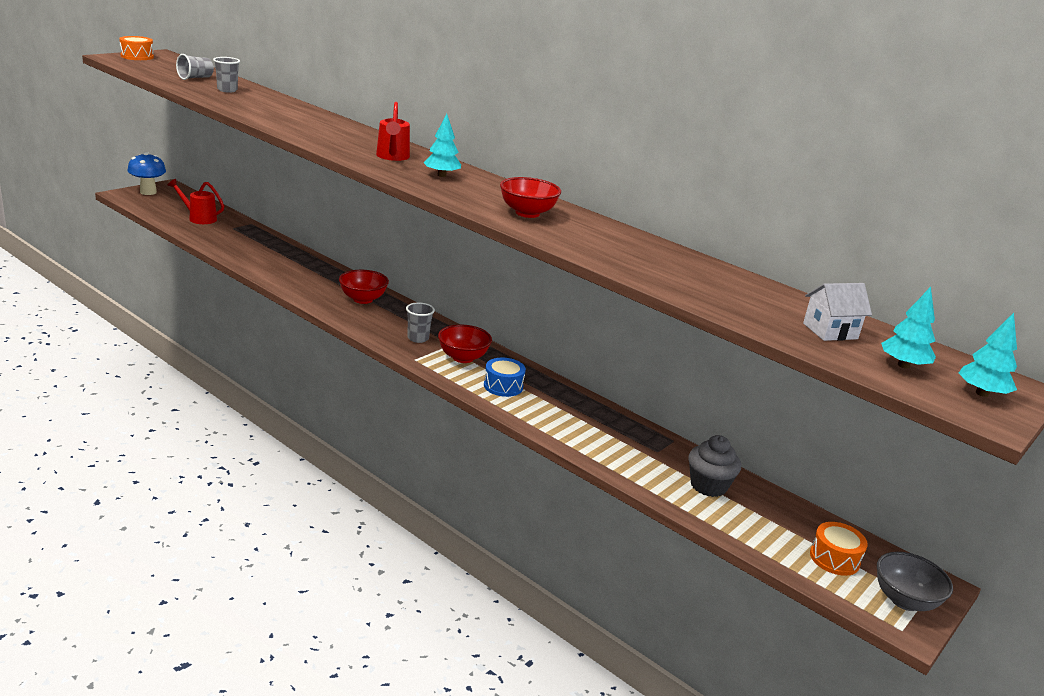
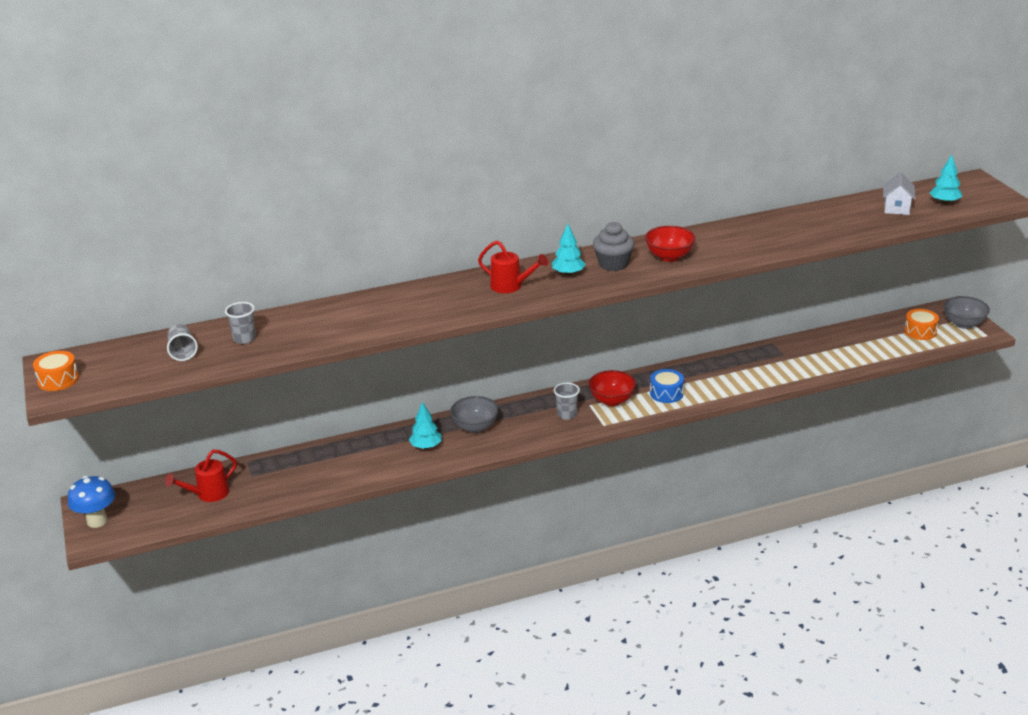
camera: 55 degrees left, 5 degrees up
(363, 299) = (475, 427): red bowl -> grey bowl
(708, 486) = (831, 348): grey cupcake -> grey cupcake (613, 264)
(981, 393) = (980, 192): turquoise tree -> turquoise tree (426, 446)

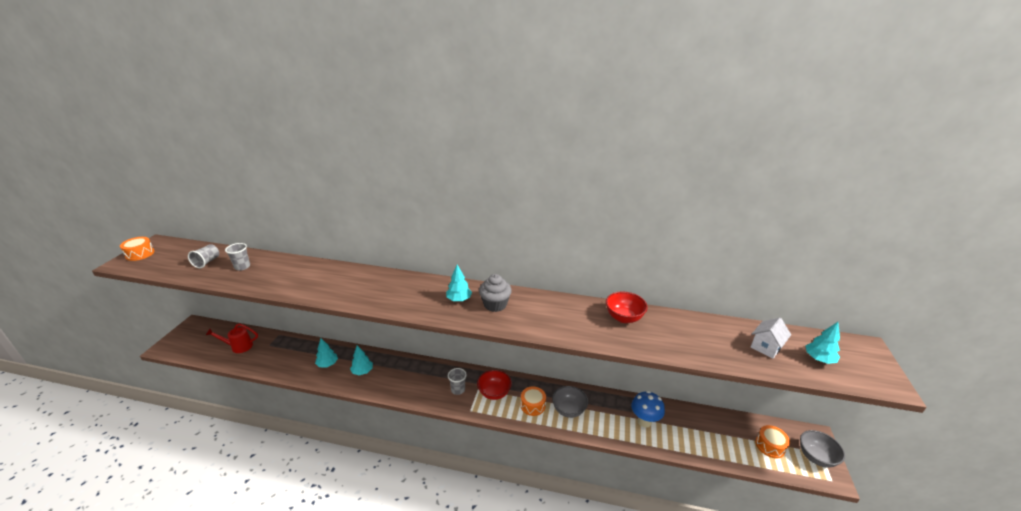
camera: 30 degrees right, 0 degrees up
(97, 521) = (182, 337): blue mushroom -> blue mushroom (644, 421)
(368, 459) = (327, 364): none -> turquoise tree
(475, 427) = (401, 371): grey bowl -> grey bowl (568, 410)
(510, 286) = (414, 294): red watering can -> none
(666, 393) = (532, 405): blue drum -> orange drum
(669, 257) = (538, 315): red bowl -> red bowl (623, 318)

